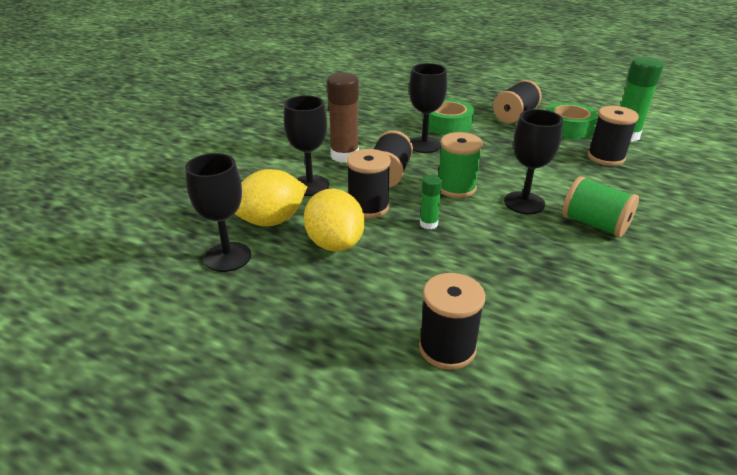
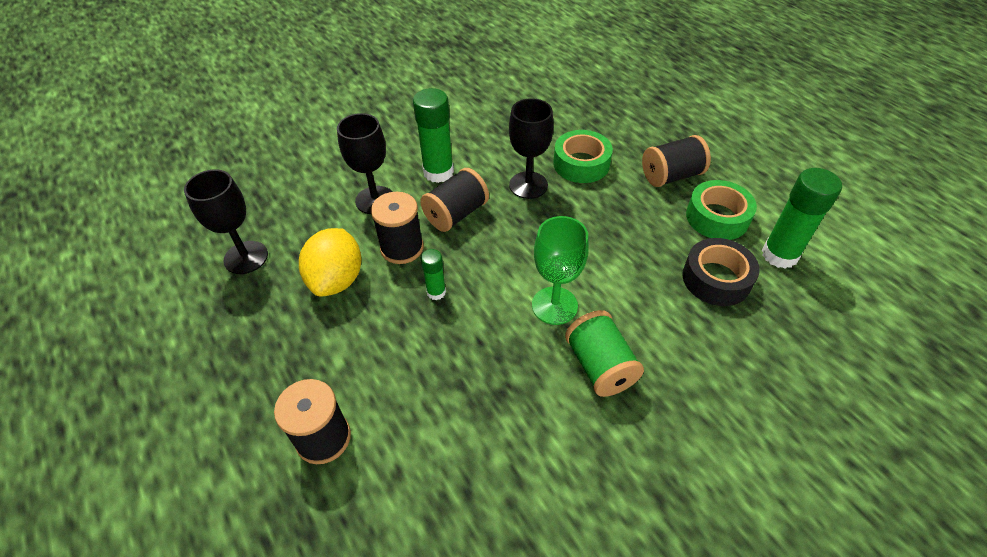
camera: 30 degrees right, 15 degrees up
(272, 221) = (310, 230): yellow lemon -> none
(344, 156) = (438, 172): brown glue stick -> green glue stick
(456, 188) = (505, 257): green spool -> none
(524, 203) = (554, 305): black goblet -> green goblet
(606, 157) = (716, 279): black spool -> black tape

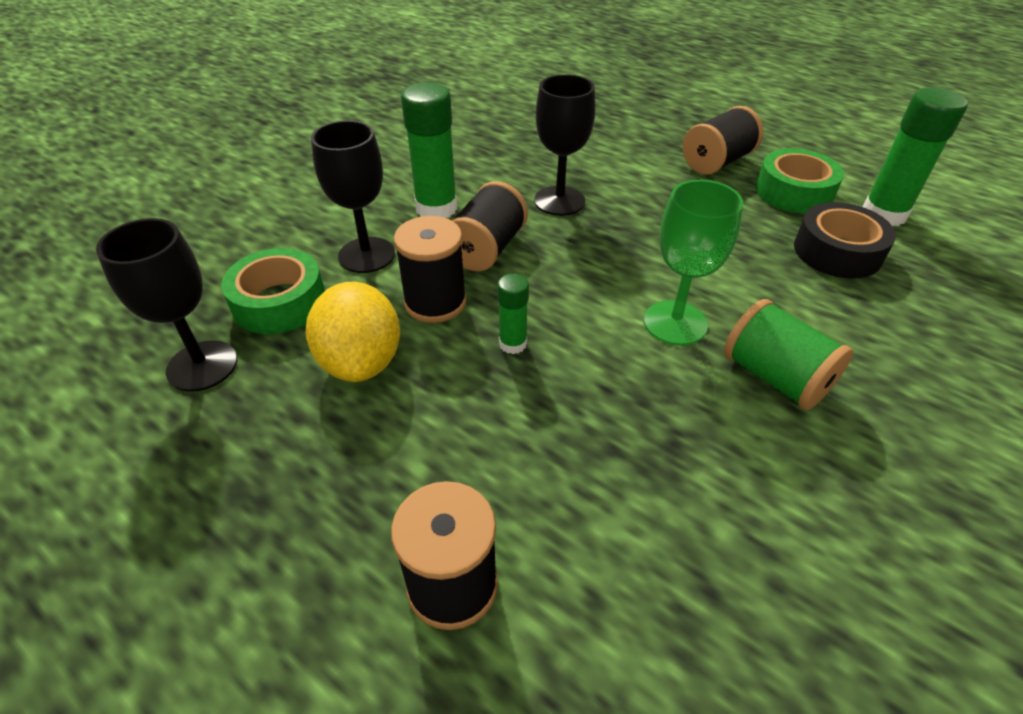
camera: 20 degrees left, 5 degrees down
(581, 164) = (608, 168): green tape -> green tape (279, 302)

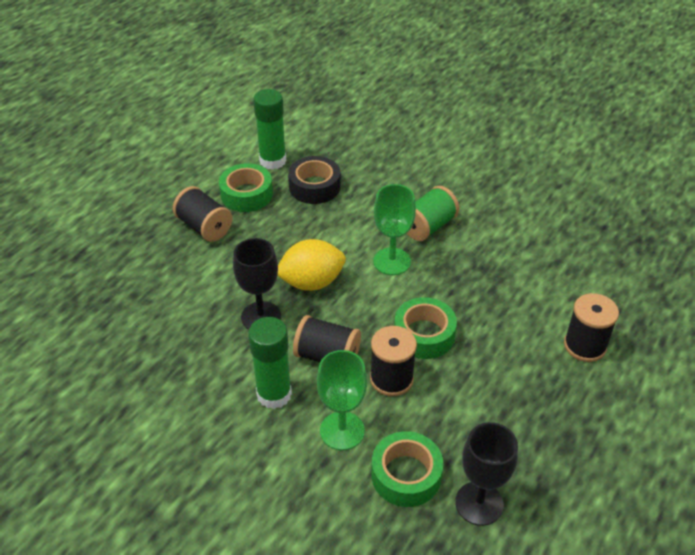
camera: 95 degrees left, 0 degrees up
(361, 362) = (455, 410): yellow lemon -> yellow lemon (311, 282)
(366, 255) = (342, 431): black goblet -> green goblet
(512, 344) = (424, 334): green glue stick -> green tape

